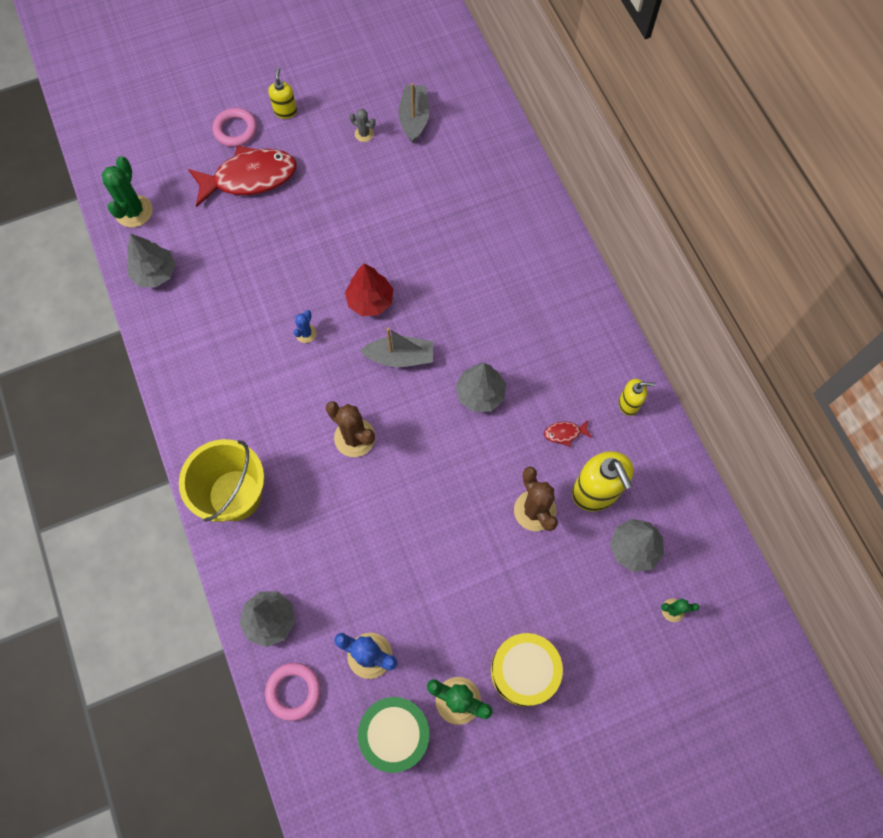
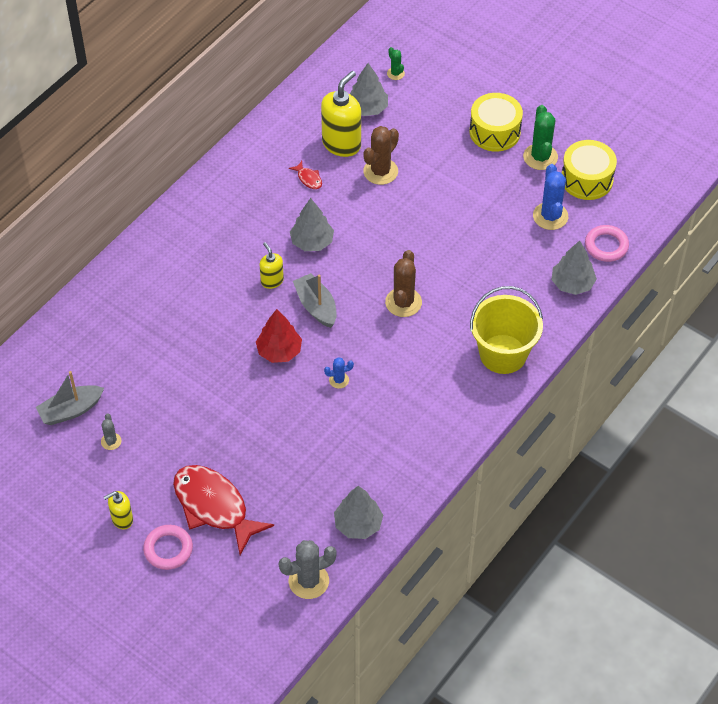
camera: 120 degrees left, 15 degrees down
(134, 211) = (308, 581): green cactus -> grey cactus
(395, 734) = (587, 179): green drum -> yellow drum
(629, 404) = (258, 151): yellow soap dispenser -> yellow soap dispenser (272, 281)

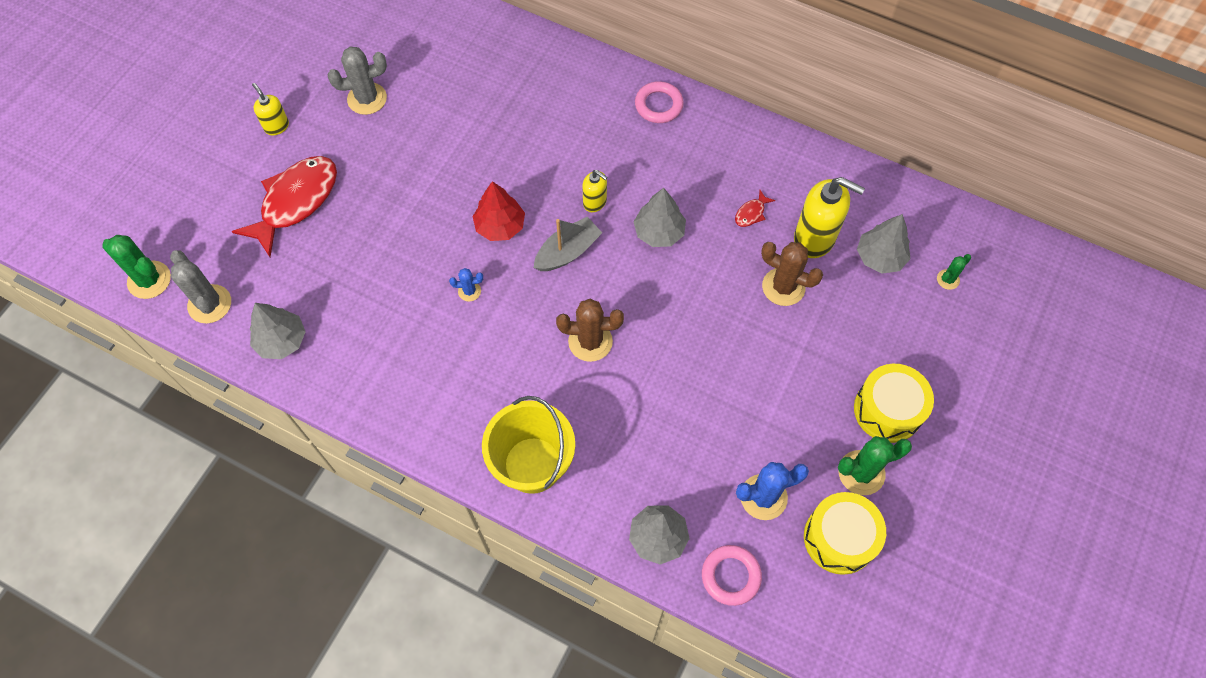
camera: 80 degrees right, 10 degrees up
(71, 410) = (400, 59): grey boat -> none
(111, 441) = (367, 99): grey cactus -> grey cactus, size x1.88
(168, 549) = (243, 172): pink ring -> pink ring (658, 105)
(271, 632) = (149, 280): none -> green cactus
(272, 281) = (595, 202): yellow soap dispenser -> yellow soap dispenser turned 75 degrees clockwise
(339, 380) = (469, 291): blue cactus -> blue cactus turned 75 degrees counterclockwise

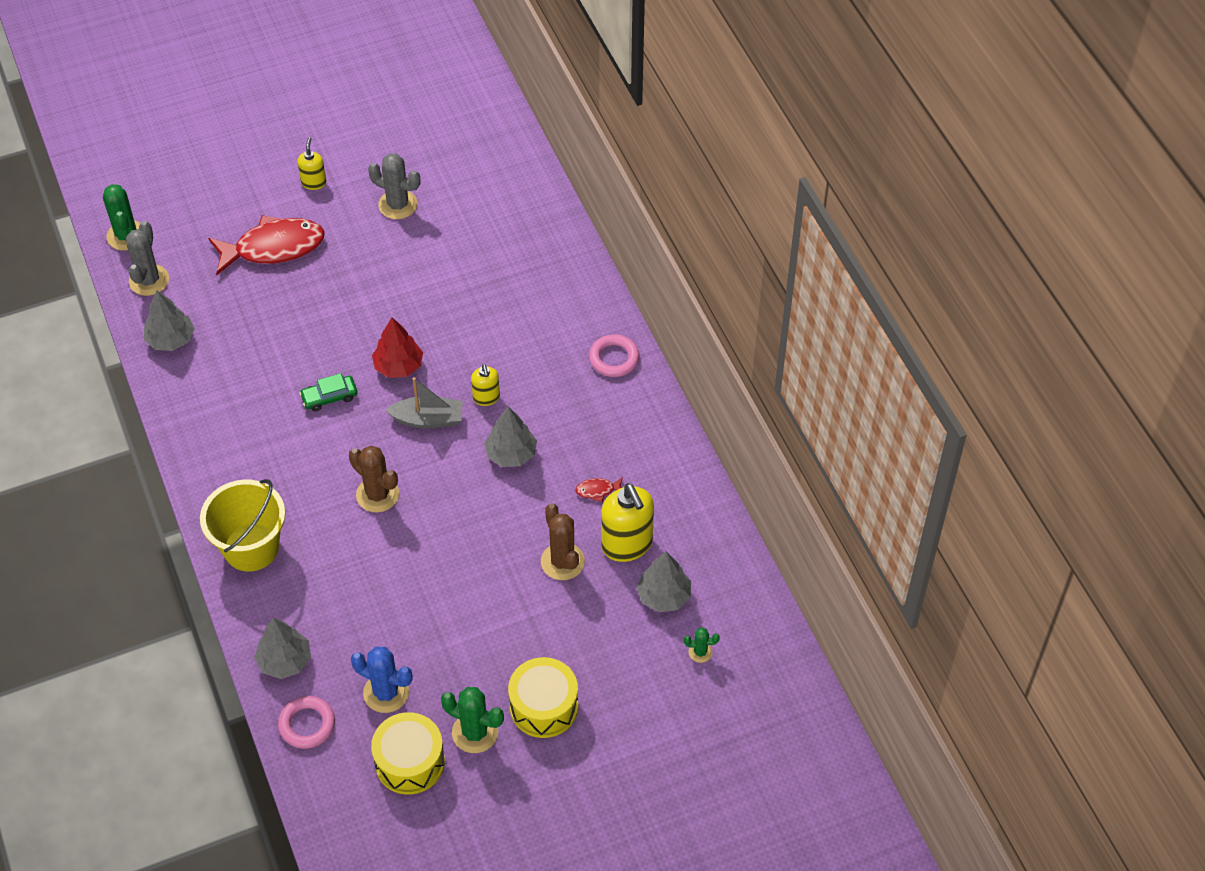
camera: 40 degrees right, 10 degrees down
(469, 291) = (329, 397): blue cactus -> green car

